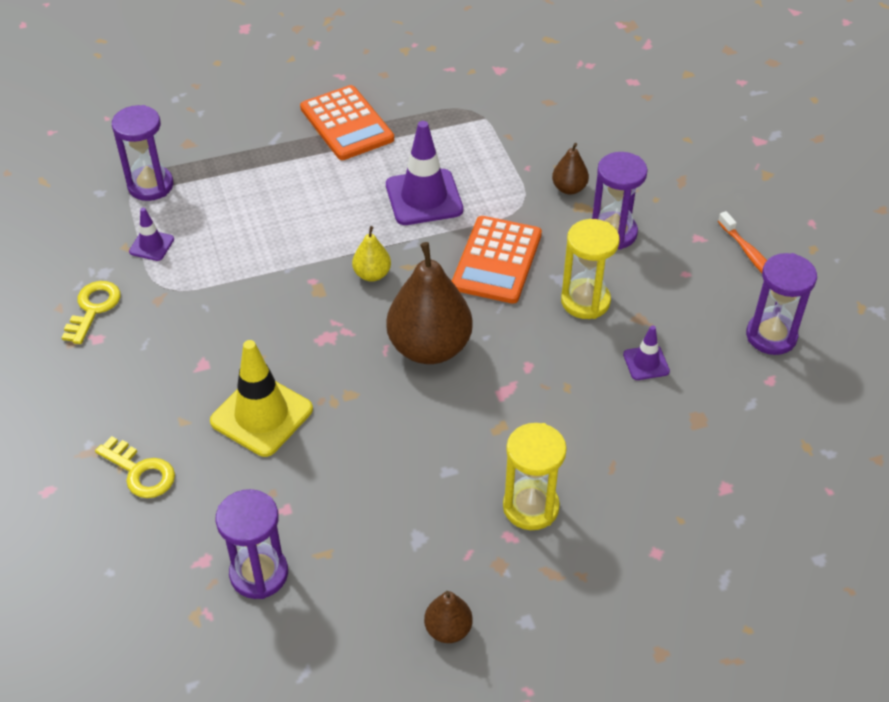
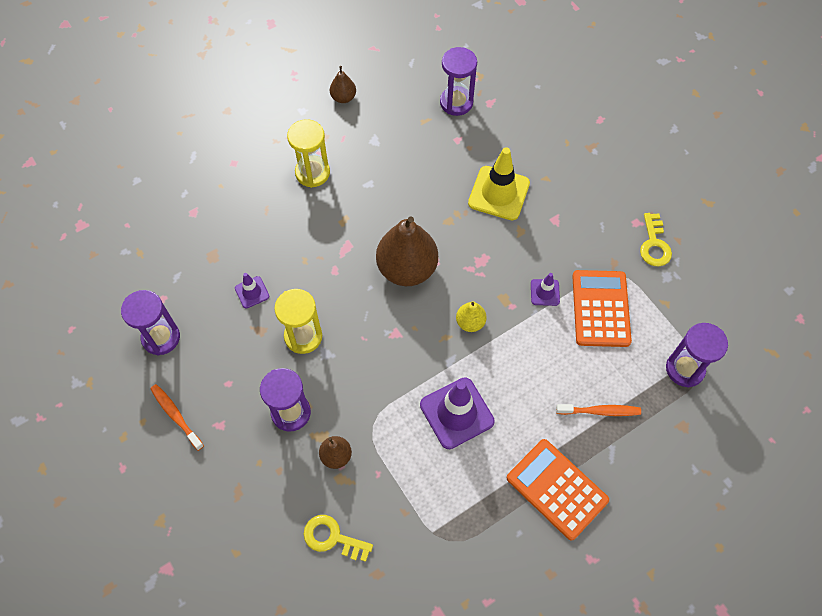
camera: 165 degrees right, 15 degrees up
(140, 472) = (553, 142): yellow key -> yellow key (332, 538)
(151, 245) = (647, 309): purple traffic cone -> purple traffic cone (545, 292)
(266, 170) = (600, 411): none -> orange toothbrush
(497, 260) = (379, 360): orange calculator -> orange calculator (600, 308)

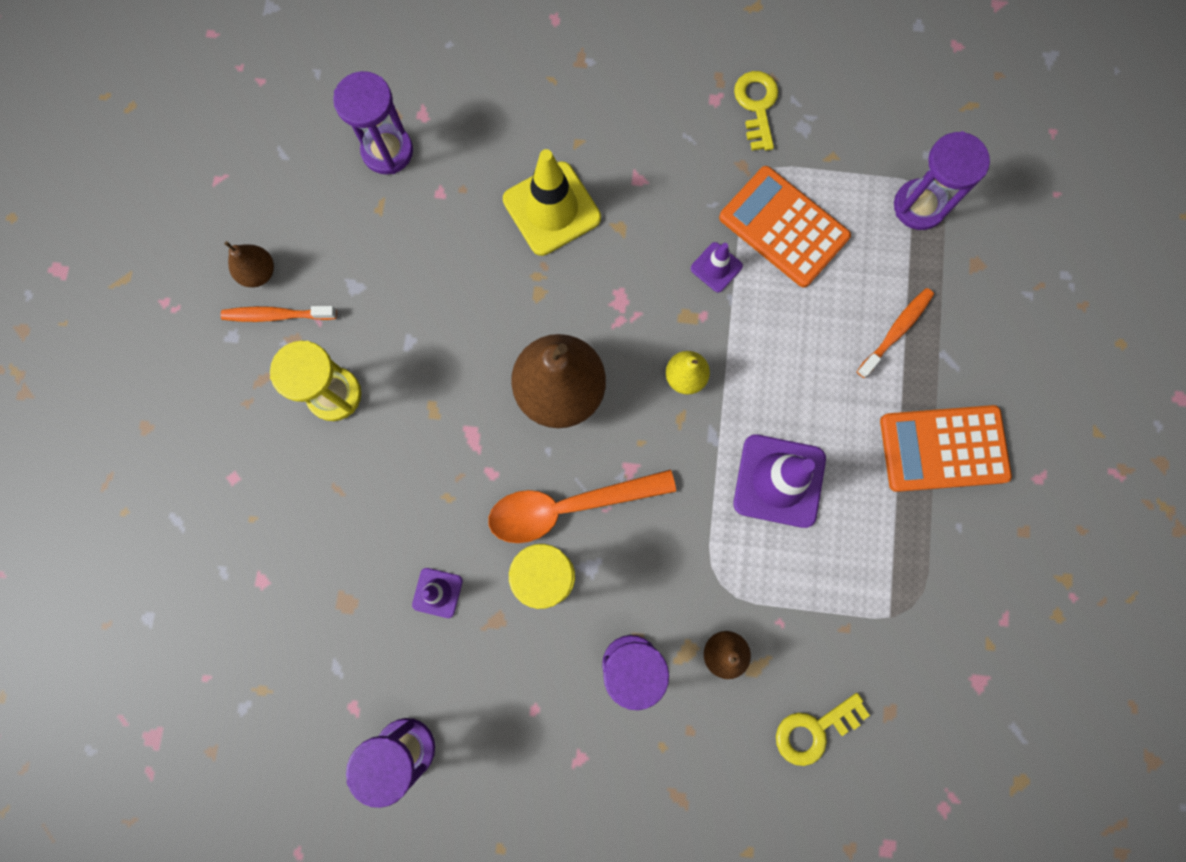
camera: 50 degrees left, 15 degrees up
(176, 415) = (525, 803): orange toothbrush -> orange toothbrush (277, 315)
(349, 319) = (568, 506): none -> orange spoon
(654, 244) = (756, 106): yellow key -> yellow key turned 135 degrees counterclockwise

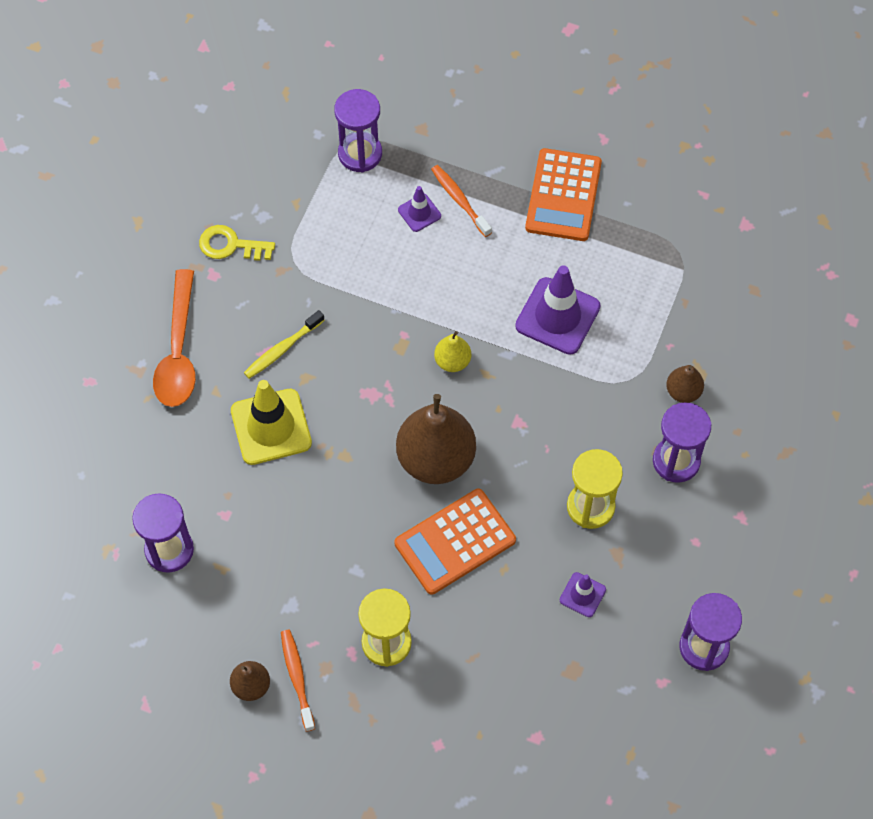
camera: 75 degrees left, 15 degrees down
(277, 315) = (297, 678): orange toothbrush -> orange toothbrush turned 150 degrees clockwise
(568, 506) = (537, 476): orange spoon -> orange spoon (178, 351)
(647, 194) = (282, 349): none -> yellow toothbrush
(716, 267) = (365, 314): purple traffic cone -> purple traffic cone (419, 213)
(783, 227) = (346, 255): orange calculator -> orange calculator (455, 542)
(814, 730) = (756, 345): yellow key -> none

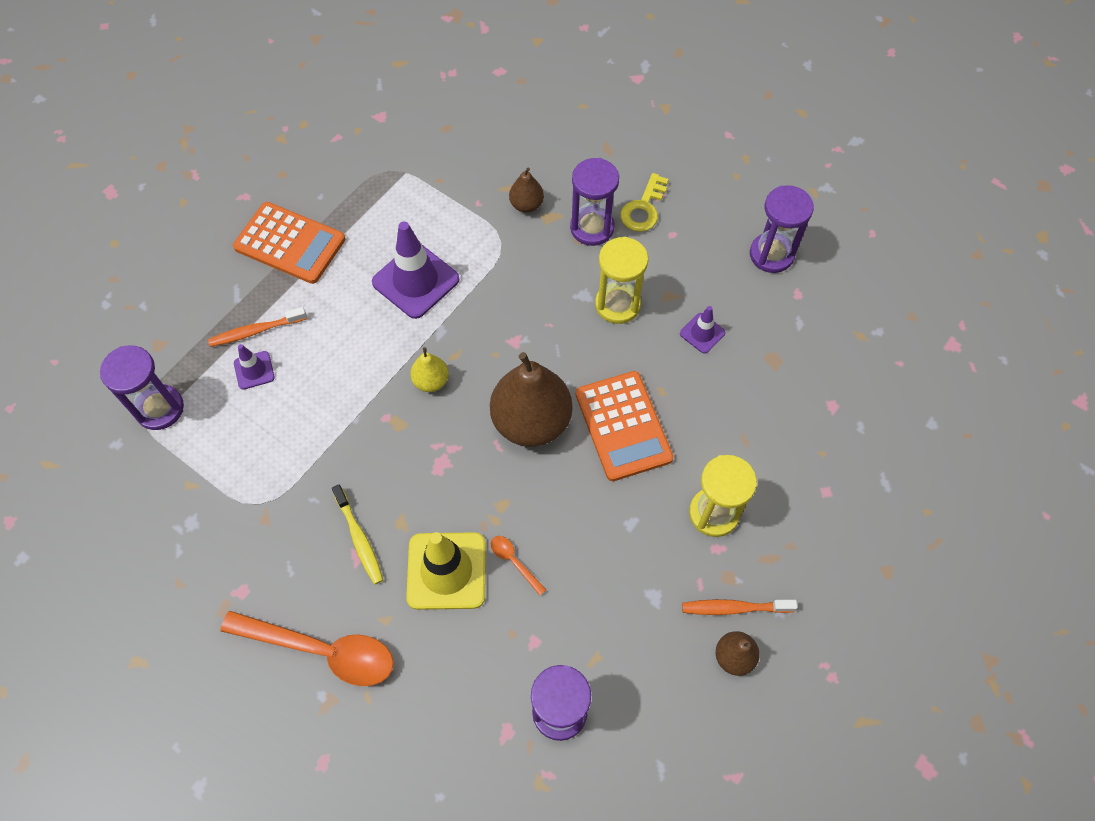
camera: 75 degrees left, 0 degrees up
(231, 245) = (212, 564): yellow key -> yellow key (643, 208)
(293, 480) = (514, 562): none -> orange spoon

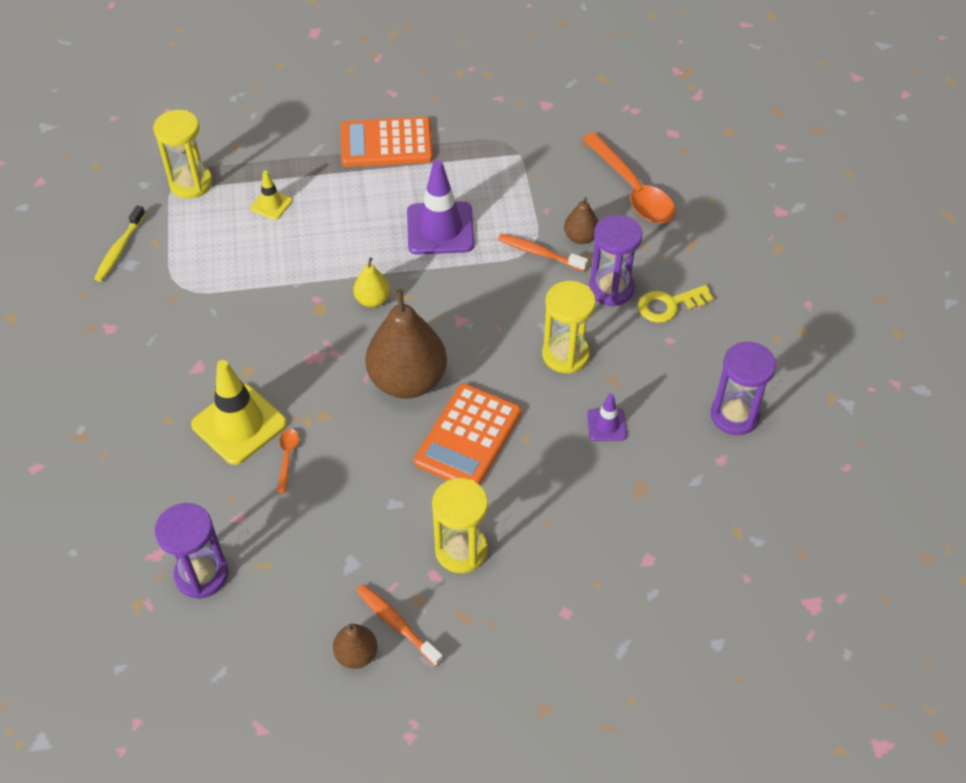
camera: 45 degrees right, 10 degrees down
(160, 408) = (191, 183): purple hourglass -> yellow hourglass
(254, 370) = (271, 204): purple traffic cone -> yellow traffic cone
(255, 331) = (300, 181): orange toothbrush -> orange toothbrush (539, 253)
(290, 243) = (386, 143): orange calculator -> orange calculator turned 105 degrees clockwise
(321, 650) = (111, 403): orange spoon -> orange spoon (632, 189)
(359, 539) = (211, 358): yellow toothbrush -> yellow toothbrush (119, 249)

